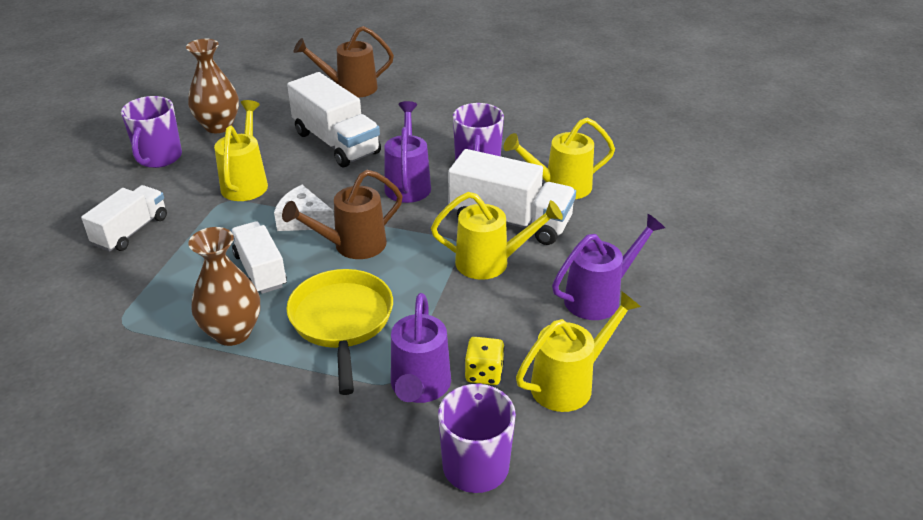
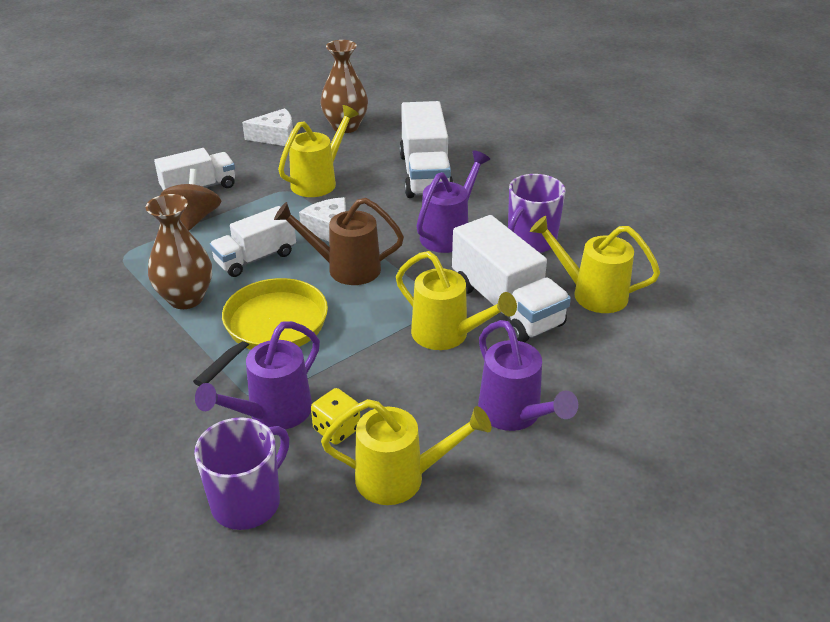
camera: 35 degrees right, 0 degrees up
(158, 260) = (194, 218): none -> brown spinning top
(159, 157) = (276, 137): purple mug -> white cheese
(260, 270) = (255, 258): white truck -> white truck turned 135 degrees counterclockwise
(350, 88) = (488, 130): brown watering can -> none
(599, 297) = (514, 415): purple watering can -> purple watering can turned 60 degrees clockwise

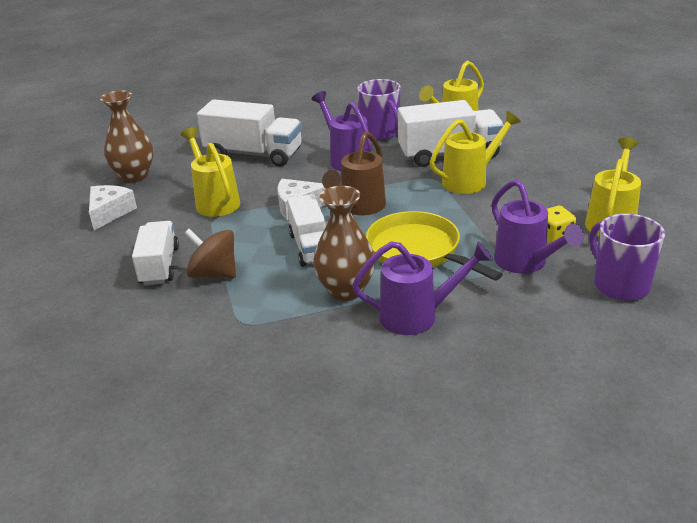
camera: 65 degrees left, 5 degrees down
(514, 415) = (564, 172): purple watering can -> purple watering can (417, 316)

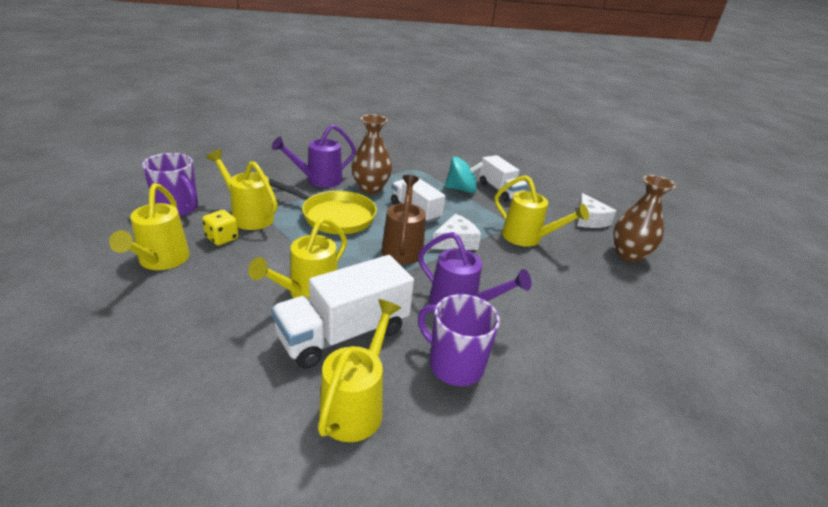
camera: 150 degrees right, 0 degrees up
(214, 273) = (461, 189): brown spinning top -> turquoise spinning top
(254, 154) = (563, 298): white truck -> none
(525, 263) = (249, 216): purple watering can -> yellow watering can

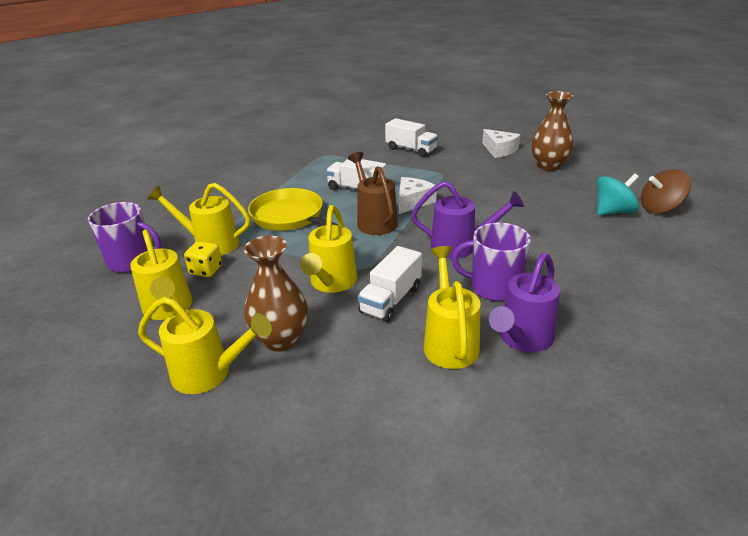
camera: 20 degrees left, 0 degrees up
(319, 180) = (244, 192): purple watering can -> purple watering can (522, 339)
(334, 216) = (290, 217): yellow pan -> yellow pan turned 135 degrees counterclockwise
(343, 333) = (391, 300): white truck -> white truck, size x0.66
(370, 188) = (299, 184): brown vase -> brown vase (281, 339)
(461, 189) = (378, 159): turquoise spinning top -> turquoise spinning top (613, 212)
(527, 238) = (465, 180): yellow watering can -> yellow watering can (209, 374)
(725, 351) = (660, 208): none -> brown spinning top

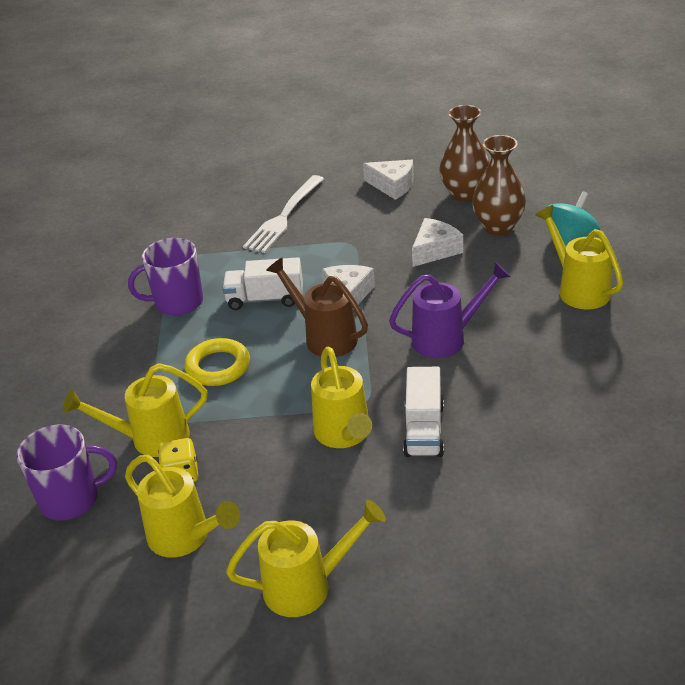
camera: 25 degrees left, 5 degrees up
(281, 339) = (347, 519): brown vase -> brown vase (498, 227)
(290, 217) = (218, 367): yellow pan -> yellow ring
(411, 150) = (284, 217): white truck -> white fork
(449, 342) = (516, 453): yellow watering can -> yellow watering can (579, 289)
(494, 287) = (515, 376): purple mug -> purple mug (177, 302)
(498, 192) = (435, 250): none -> white cheese
(522, 339) = (580, 423): purple watering can -> none
(660, 208) = (613, 219): brown spinning top -> none

